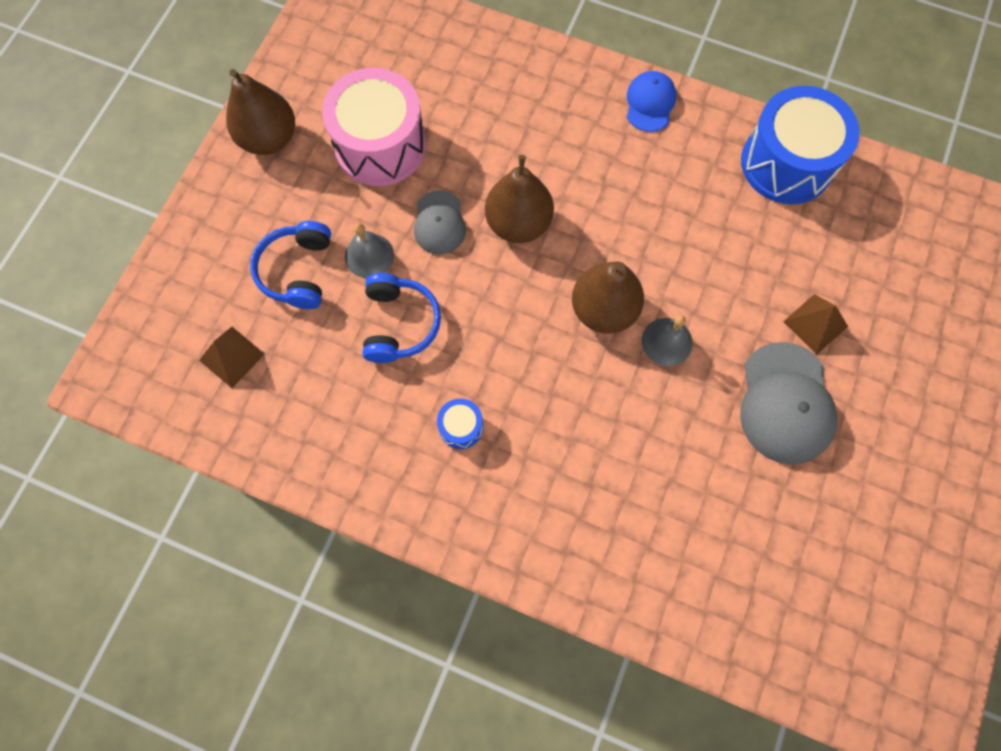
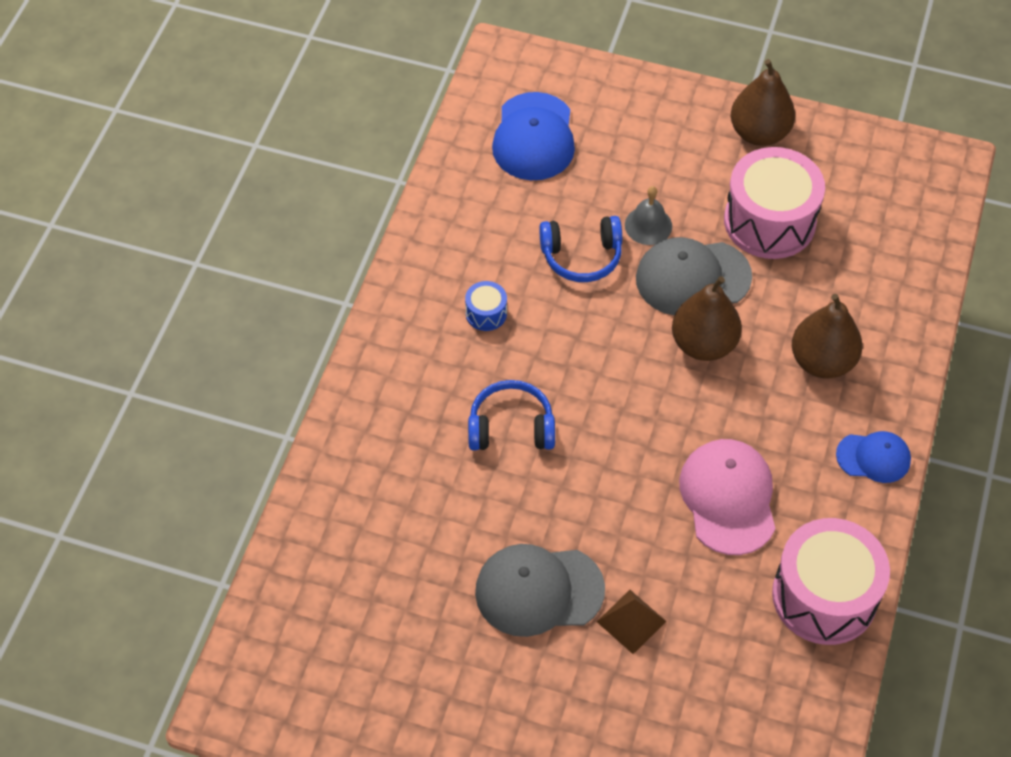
camera: 85 degrees right, 15 degrees down
(232, 357) = (534, 137): brown pyramid -> blue cap
(297, 271) = (623, 173): blue headphones -> blue headphones (511, 427)
(439, 223) = (692, 278): grey cap -> grey cap, size x1.67
(603, 310) = (619, 423): brown pear -> brown pear (822, 361)
(667, 341) = (592, 480): grey bell -> none
(688, 225) = (728, 498): none -> pink cap
(786, 163) = (824, 596): blue drum -> pink drum

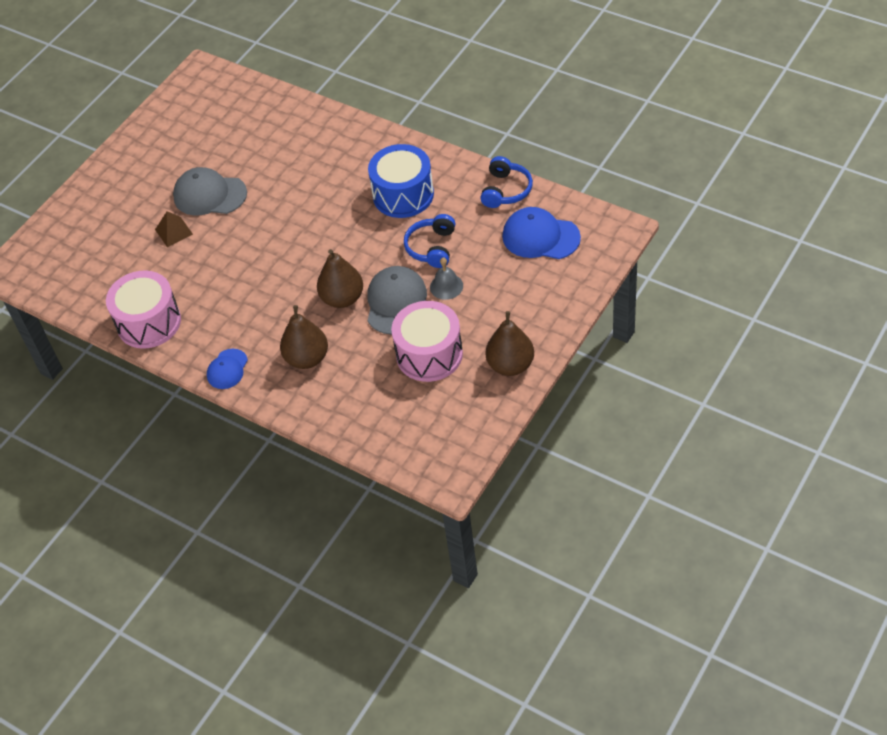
camera: 110 degrees right, 5 degrees down
(486, 313) = (403, 195): blue drum -> blue drum, size x2.29
(511, 427) = (318, 196): blue headphones -> blue headphones (506, 190)
(538, 590) = (209, 195): grey cap -> grey cap turned 90 degrees counterclockwise
(728, 498) = (230, 290): pink cap -> none

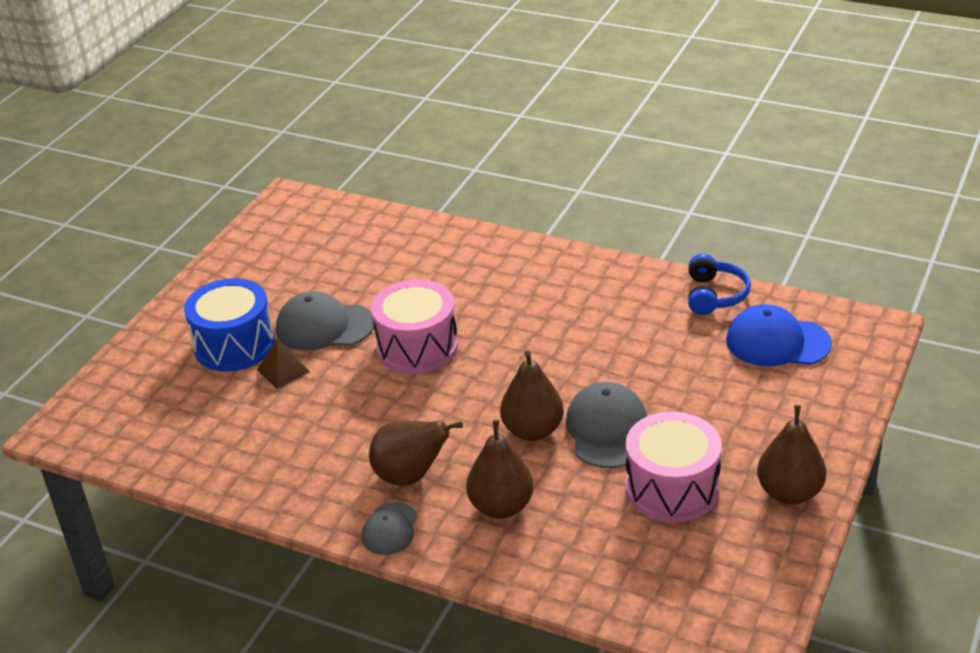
camera: 10 degrees left, 15 degrees down
(149, 322) = (266, 480): pink drum -> pink drum (417, 347)
(227, 369) = (390, 529): blue cap -> grey cap
(249, 328) = (410, 476): none -> brown pear
(403, 195) = (582, 309): blue drum -> blue drum (234, 345)
(432, 247) = (637, 364): blue headphones -> none
(446, 286) = (670, 406): grey bell -> none

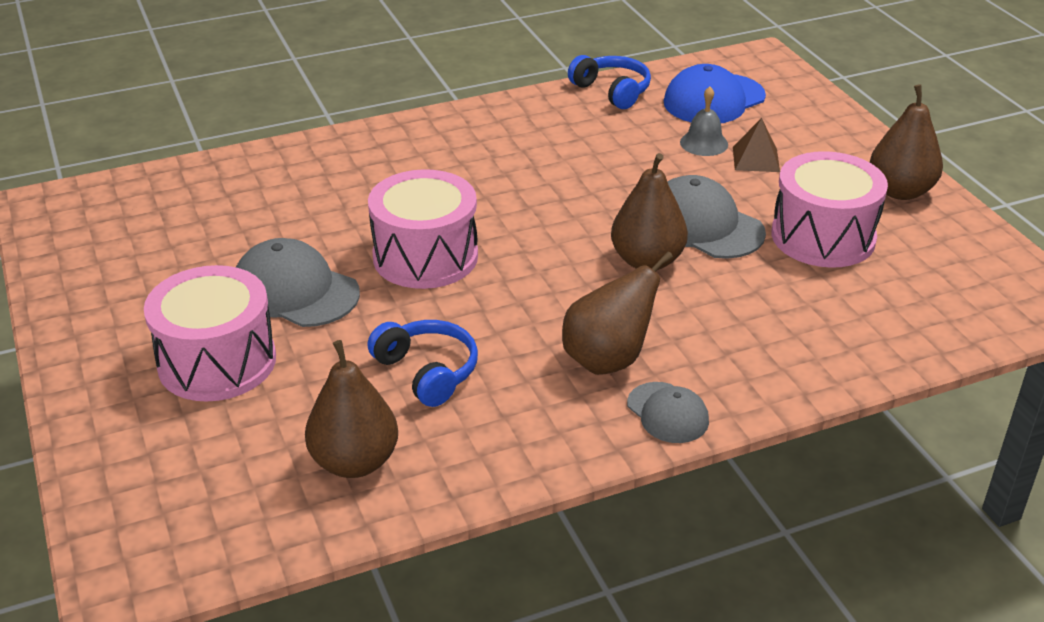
camera: 50 degrees left, 0 degrees up
(234, 345) = (217, 362): blue drum -> pink drum
(283, 371) = (318, 352): brown pyramid -> brown pyramid (756, 159)
(314, 418) = (427, 371): none -> blue headphones
(324, 326) = (295, 291): grey cap -> grey cap turned 75 degrees clockwise
(501, 507) = (726, 332): brown pear -> brown pear (355, 462)
(711, 371) = (704, 143): none -> grey bell

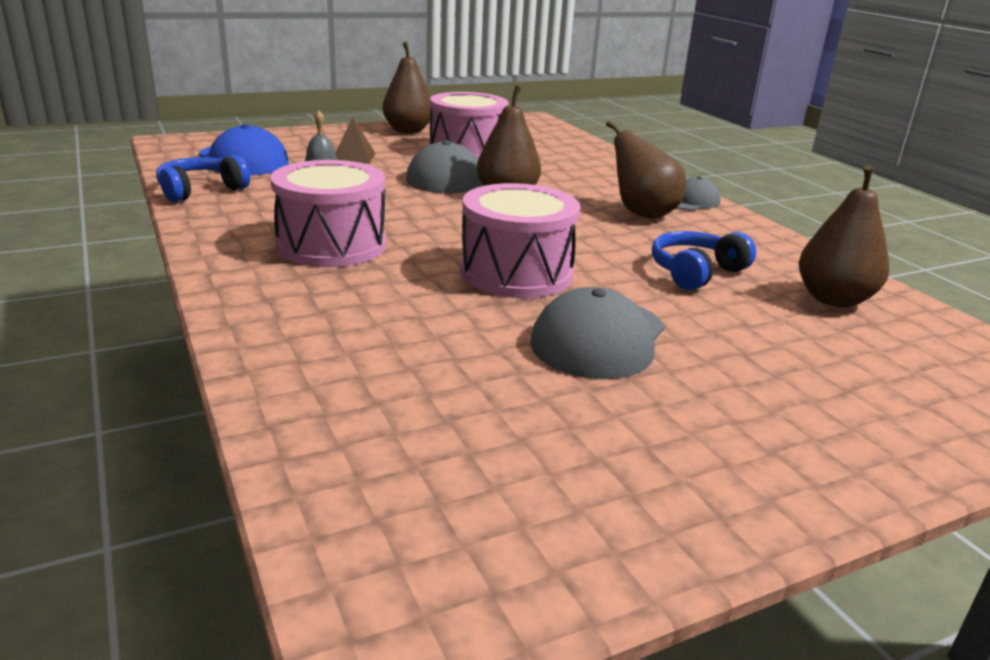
camera: 95 degrees left, 10 degrees down
(217, 362) = (750, 376): pink drum -> pink drum (331, 245)

